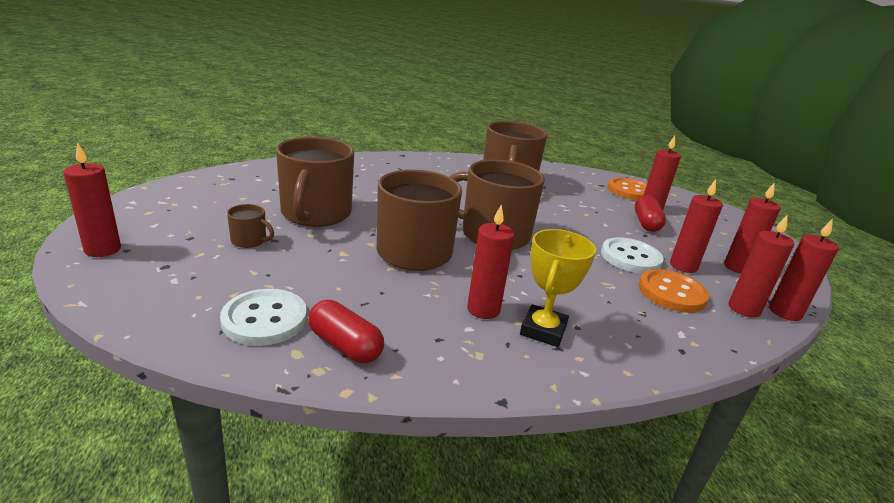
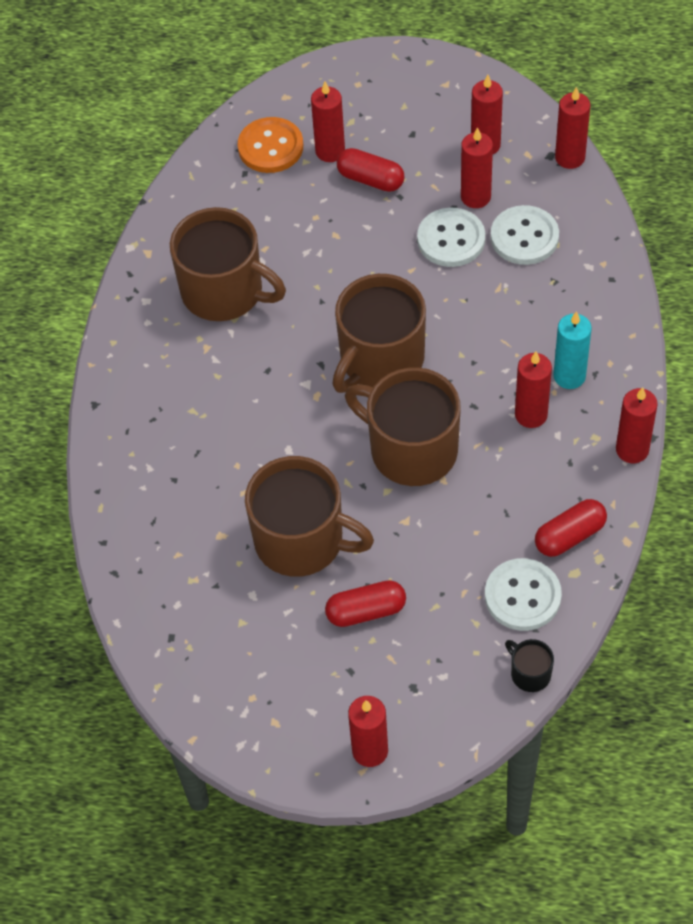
camera: 65 degrees left, 30 degrees up
(164, 331) = (529, 673): none -> black mug
(249, 241) = (366, 611): brown mug -> red capsule
(543, 330) = (569, 376): yellow trophy -> turquoise candle
(672, 293) = (524, 237): orange button -> white button
(744, 309) = (559, 190): red candle -> red candle (632, 450)

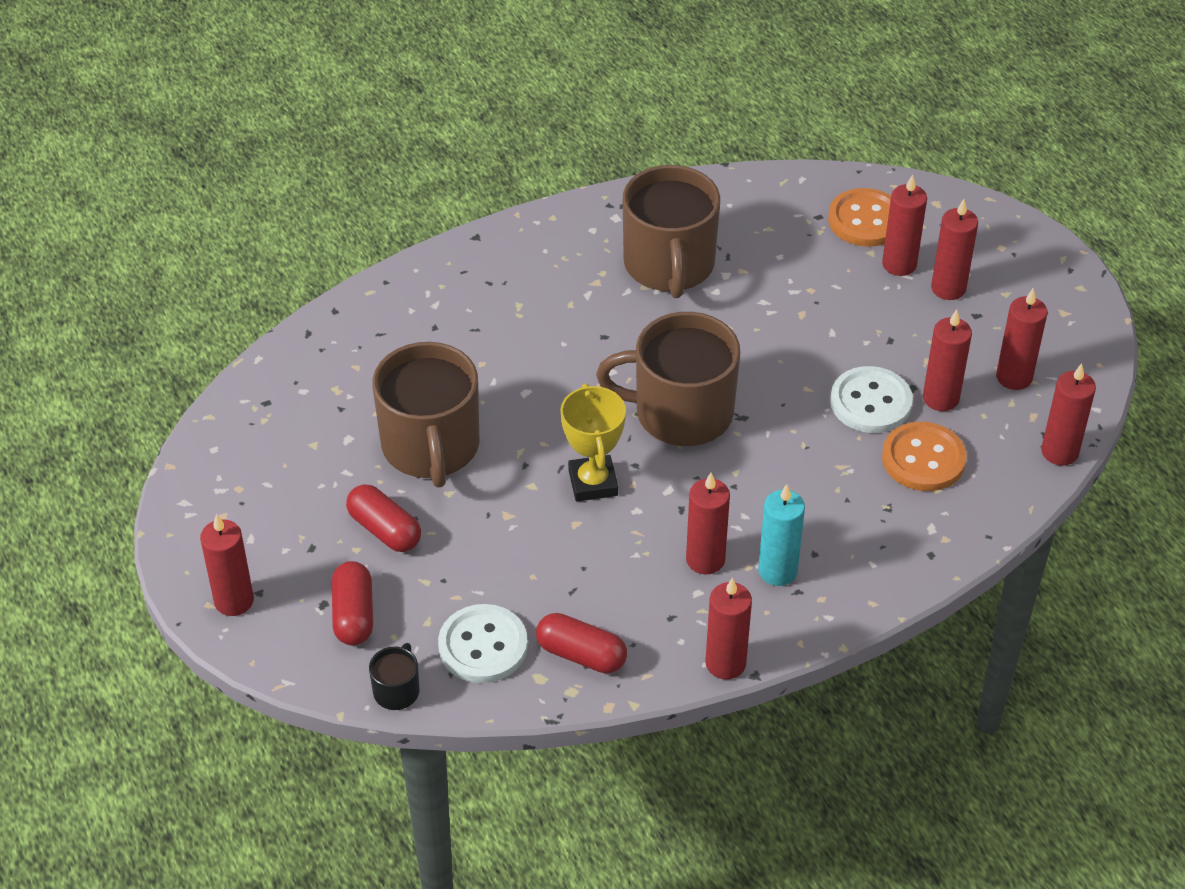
camera: 55 degrees right, 10 degrees down
(370, 179) = (891, 309): red capsule -> red capsule (353, 614)
(375, 136) = (948, 288): none -> red candle
(411, 449) = (593, 483): brown mug -> yellow trophy
(524, 237) = (923, 459): white button -> orange button

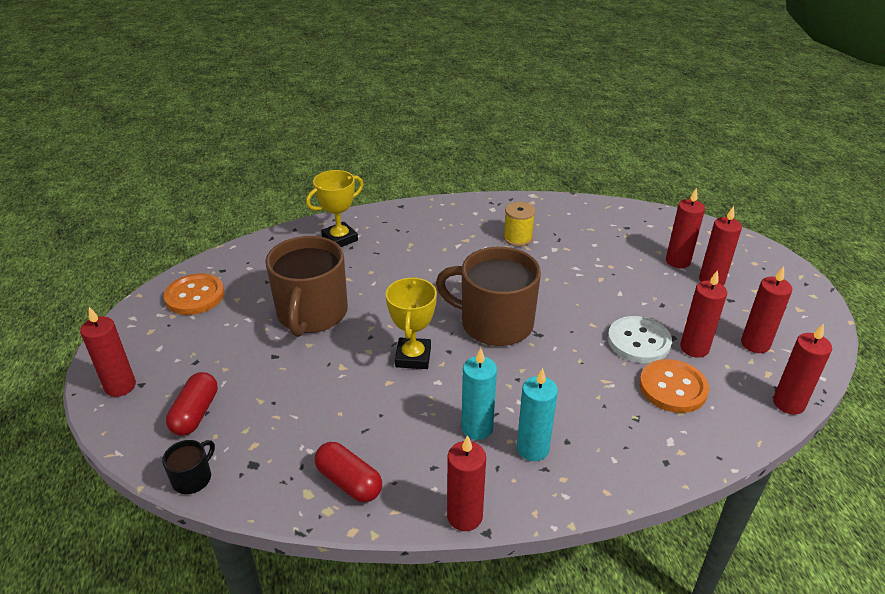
camera: 15 degrees right, 10 degrees down
(384, 530) = (251, 360): red capsule -> none
(411, 315) = (340, 239): none -> yellow trophy
(483, 646) = (276, 458): white button -> none
(669, 265) = (518, 238): brown mug -> yellow spool
(705, 559) = (477, 428): red candle -> turquoise candle
(865, 220) = (659, 234): orange button -> orange button (195, 296)

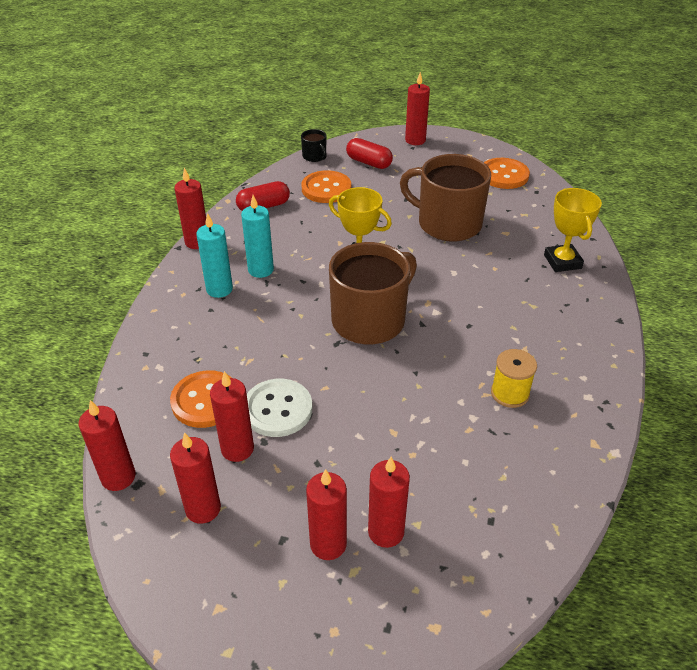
camera: 115 degrees right, 5 degrees up
(279, 433) = (326, 189): none -> orange button

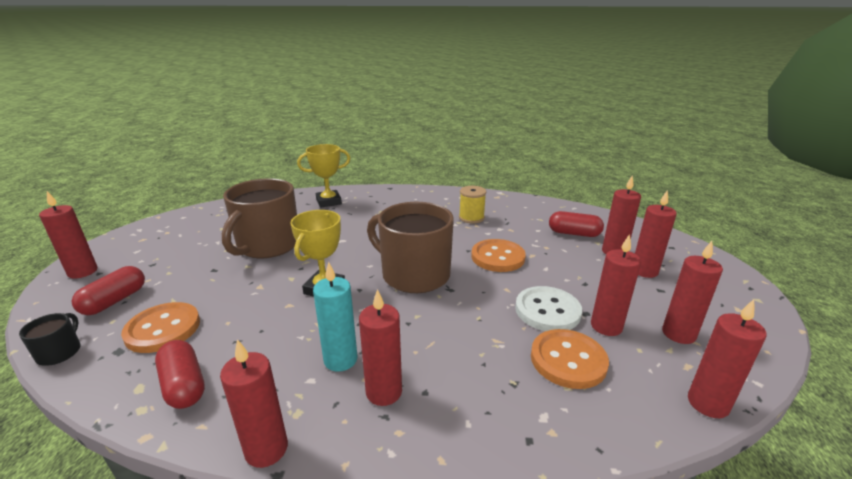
camera: 100 degrees left, 15 degrees down
(219, 289) = (384, 392): turquoise candle -> red candle
(314, 156) = (60, 352): black mug -> black mug turned 45 degrees counterclockwise
(448, 503) = (574, 233): none -> red capsule
(504, 175) = (194, 222): orange button -> orange button (497, 257)

